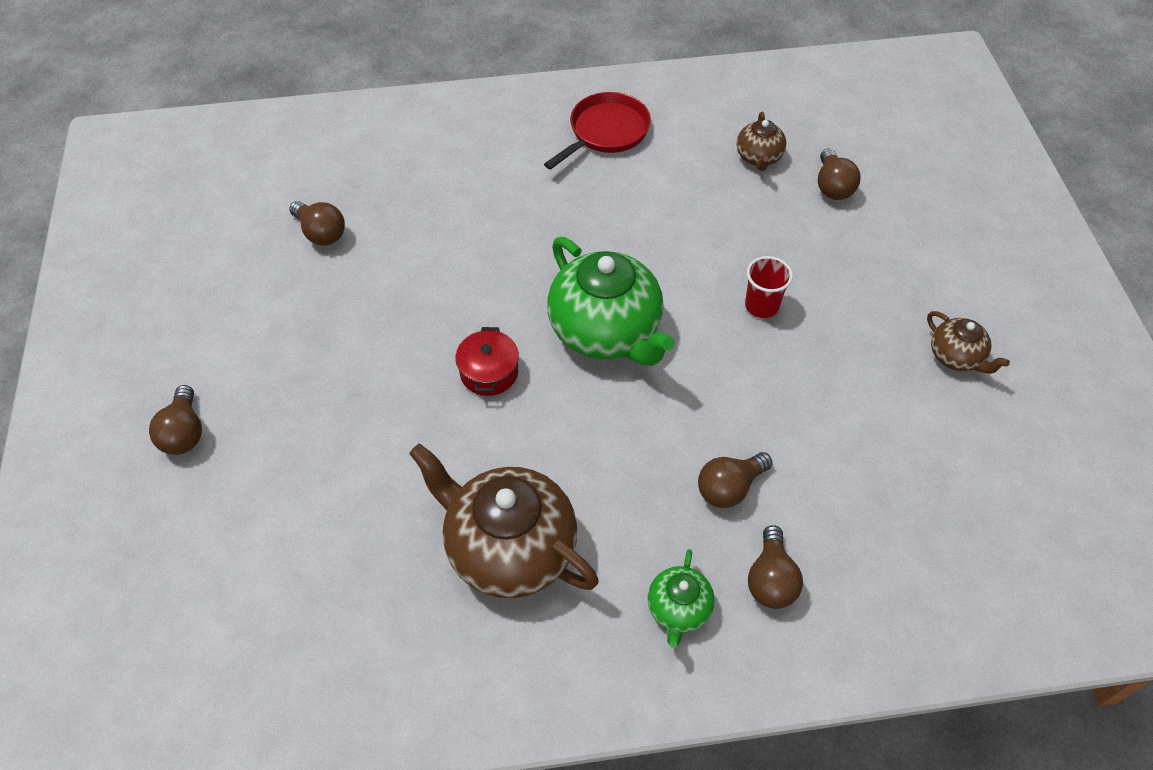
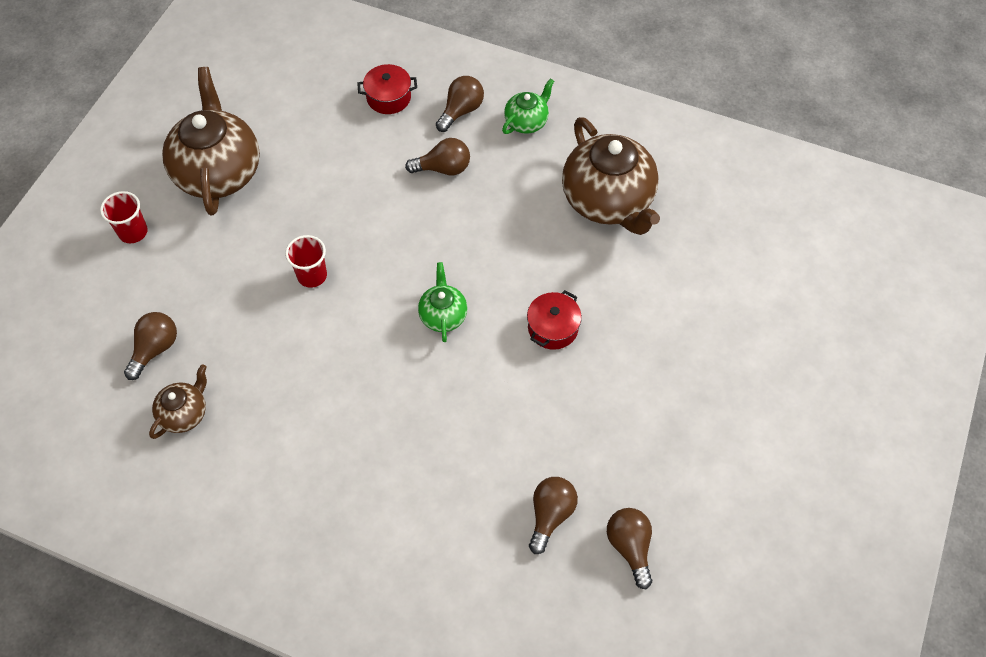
camera: 150 degrees left, 5 degrees up
(184, 433) = (810, 396): brown light bulb -> brown light bulb (550, 515)
(605, 132) = (292, 524): red pan -> none
(606, 332) = (443, 315): green teapot -> green teapot, size x0.49
(872, 549) = (388, 97): none -> red pot
(956, 357) = (218, 172): brown teapot -> brown teapot, size x2.04
(963, 261) = (133, 232): none -> red cup

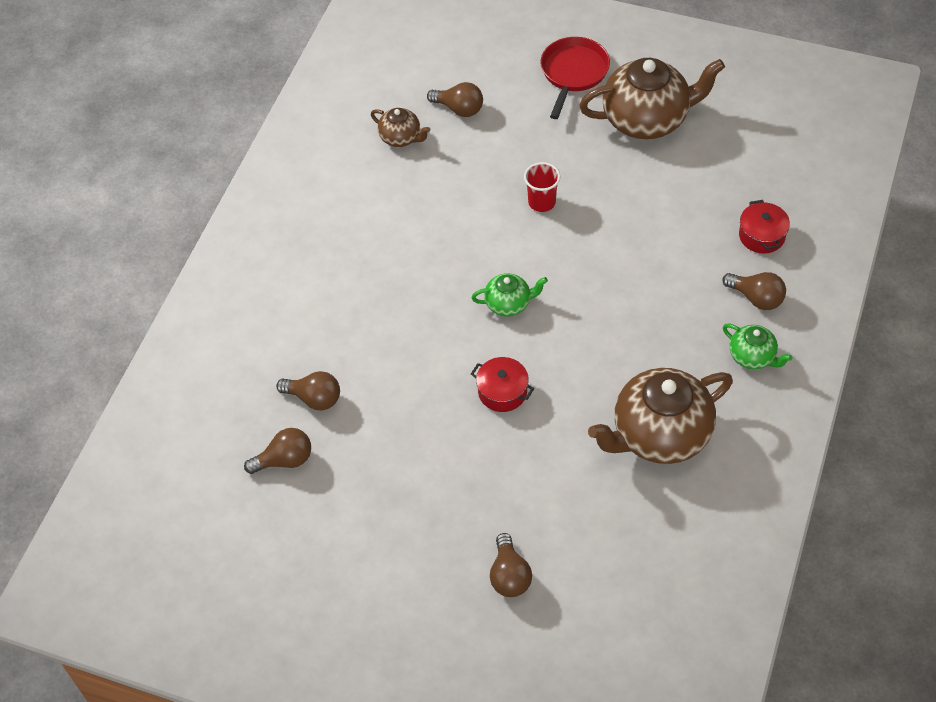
camera: 90 degrees right, 5 degrees down
(133, 232) = (573, 73): red cup -> red pan
(443, 168) = (679, 289): brown light bulb -> brown light bulb (509, 576)

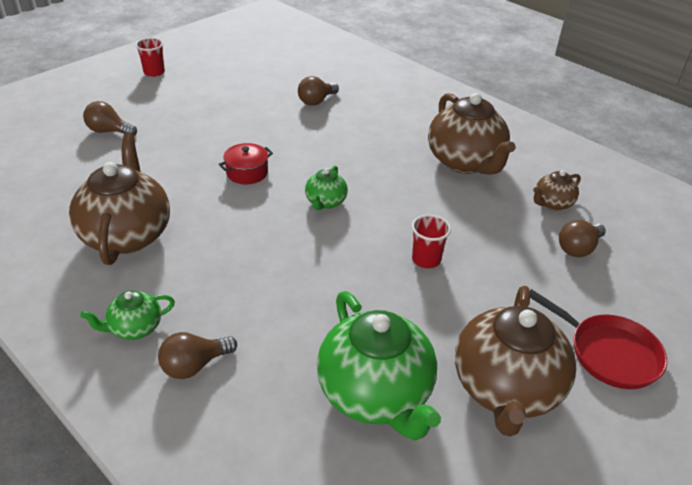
camera: 110 degrees right, 15 degrees down
(285, 460) = (281, 82): brown light bulb -> none
(341, 625) = (154, 72): none -> red cup
(368, 218) = (465, 162): none -> brown teapot
(703, 185) = (376, 394): none -> green teapot
(762, 236) = (268, 413): red pot -> none

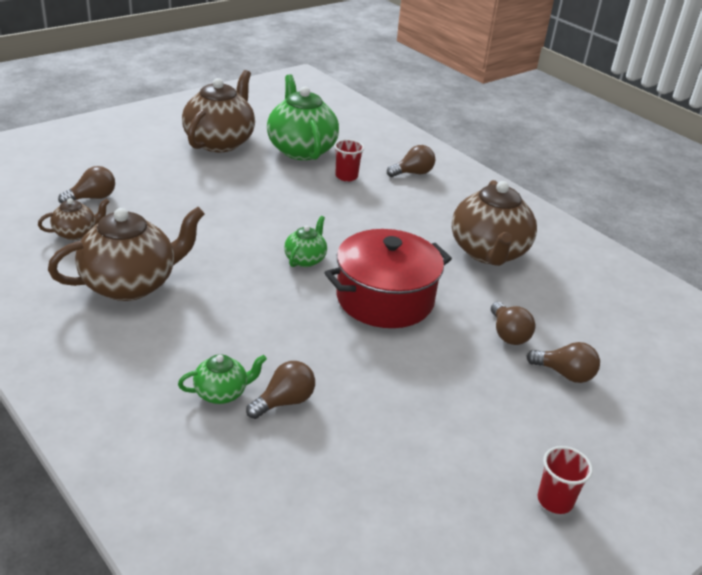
camera: 175 degrees left, 5 degrees down
(135, 328) = (457, 194): green teapot -> green teapot (222, 393)
(142, 154) = (508, 334): none -> brown light bulb
(247, 173) = (385, 299): red pot -> red pot, size x2.13
(426, 259) = (231, 206): red cup -> red cup (346, 176)
(465, 162) = (131, 284): brown teapot -> brown teapot turned 75 degrees clockwise
(608, 353) = (138, 146): red pan -> none

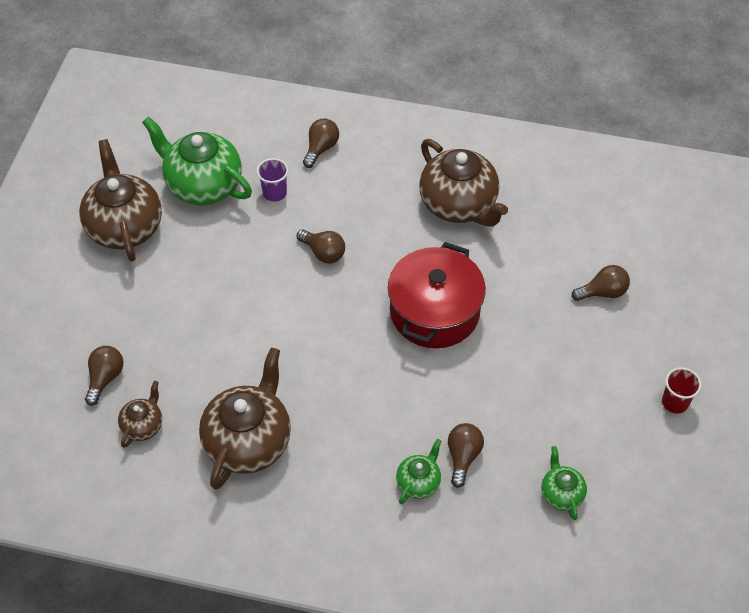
camera: 35 degrees left, 20 degrees up
(305, 259) = (342, 315): green teapot -> green teapot (561, 493)
(346, 176) = (274, 193): red cup -> purple cup
(508, 334) = (541, 282): brown light bulb -> brown light bulb (323, 253)

